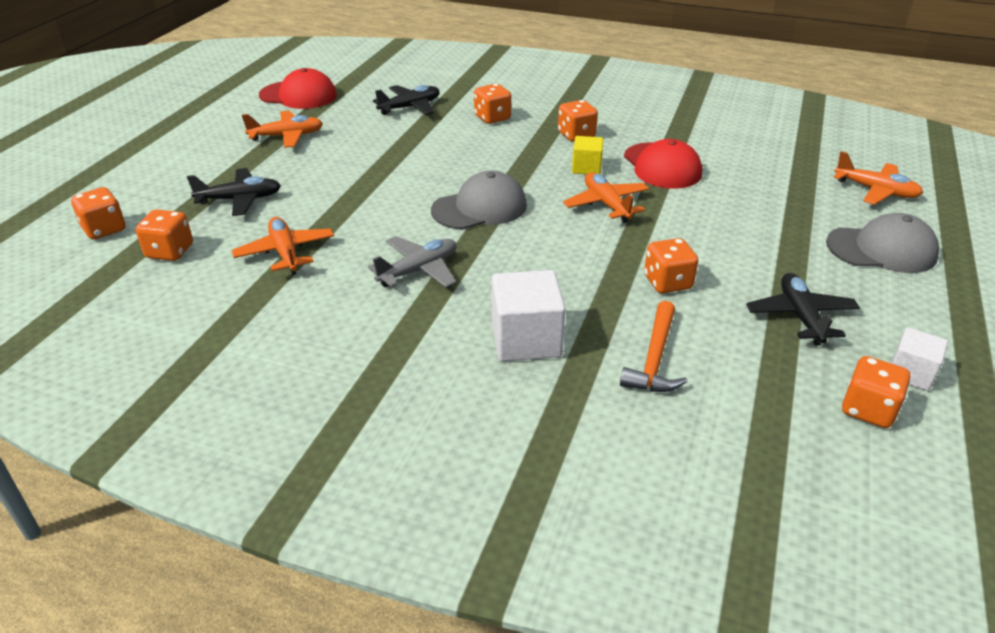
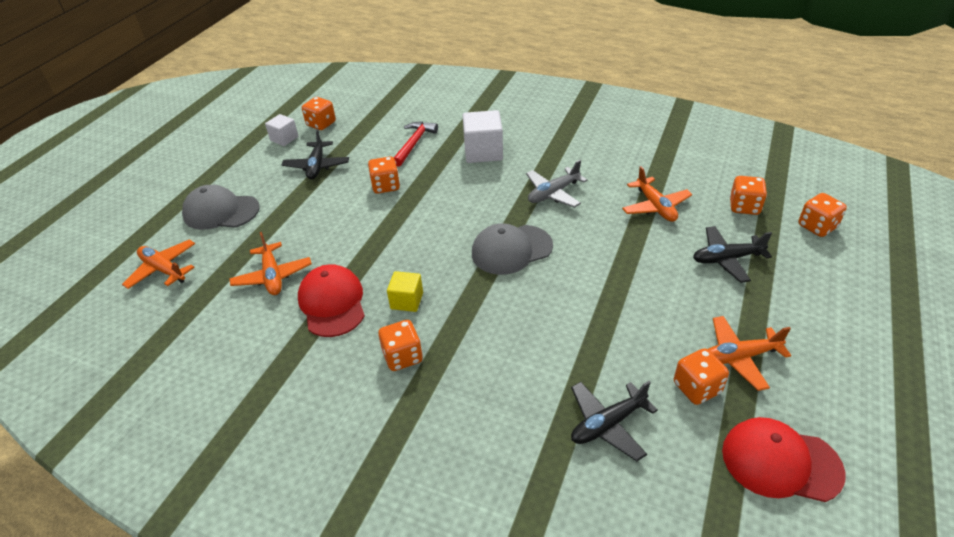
camera: 175 degrees left, 5 degrees up
(492, 118) = (497, 395): orange dice -> orange dice (697, 388)
(606, 204) = (403, 254): orange plane -> orange plane (272, 276)
(654, 359) = (414, 143): orange hammer -> red hammer

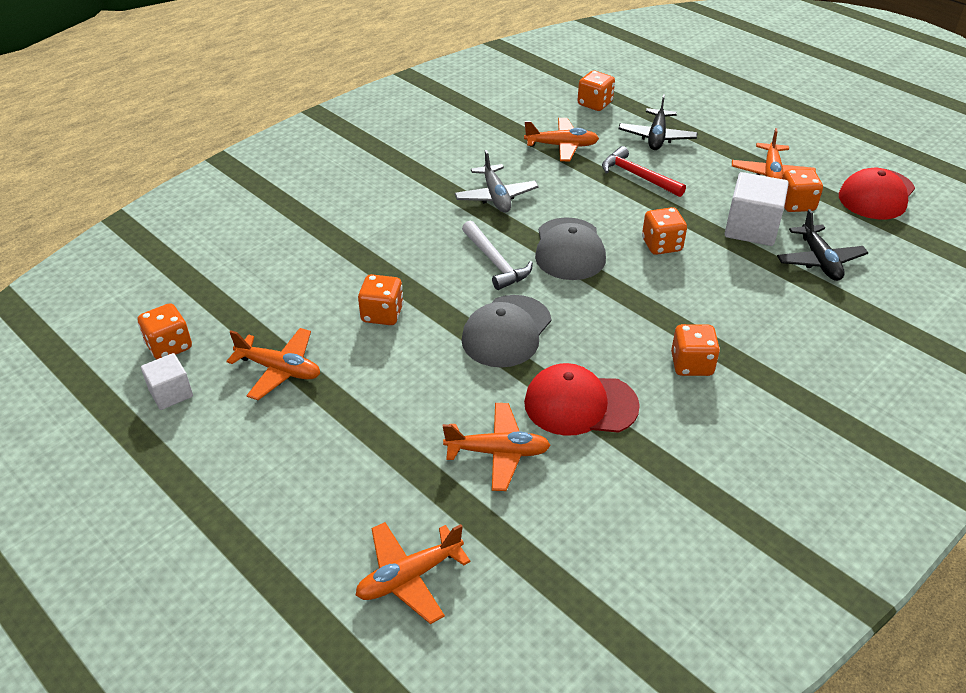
camera: 70 degrees left, 0 degrees up
(221, 211) = (309, 493): grey cap -> grey cap (506, 331)
(317, 166) = (279, 369): black plane -> orange plane
(407, 301) = (608, 343): yellow cube -> none
(414, 143) = (308, 269): red hammer -> red hammer (638, 176)
(470, 217) = (495, 262): none -> white hammer
(483, 152) = (377, 221): white cube -> white cube (751, 228)
(817, 227) = (642, 83): orange dice -> orange dice (661, 245)

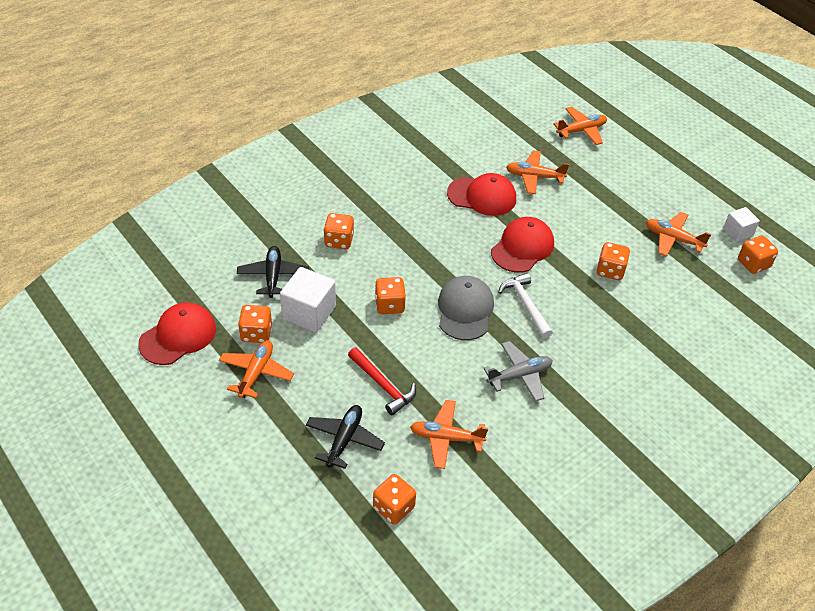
camera: 175 degrees left, 5 degrees up
(496, 196) = (519, 376): grey plane -> grey plane turned 75 degrees clockwise
(506, 331) = (522, 247): grey cap -> red cap
(691, 364) = (405, 211): orange dice -> orange dice (339, 241)

